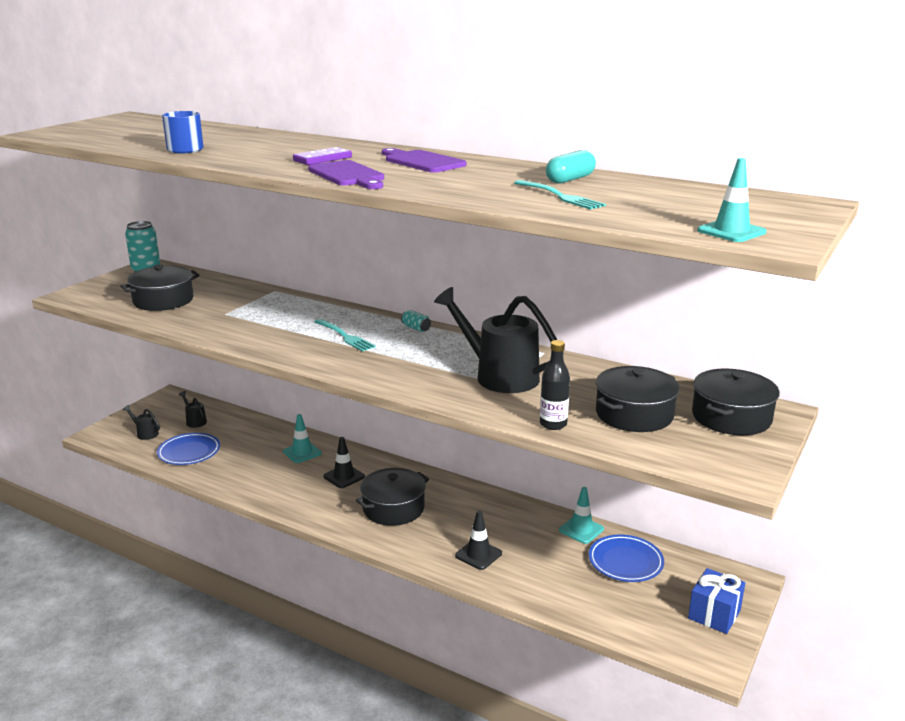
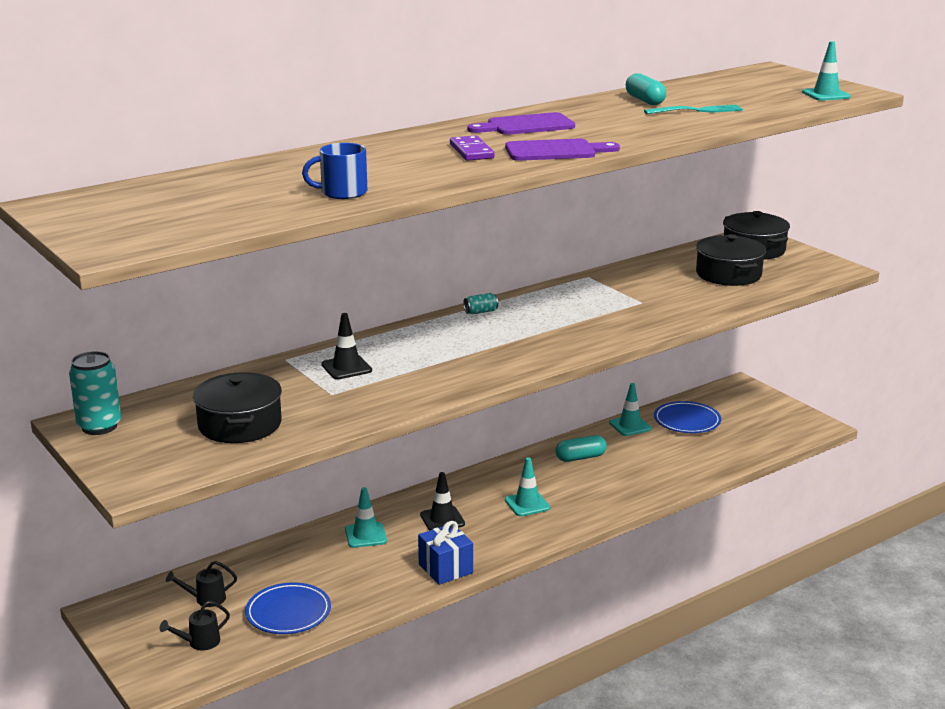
camera: 65 degrees left, 0 degrees up
(345, 336) = (468, 344): turquoise fork -> none
(393, 508) = (527, 504): black pot -> turquoise traffic cone
(478, 554) = (634, 479): black traffic cone -> black traffic cone (346, 368)
(495, 516) = (580, 457): none -> turquoise capsule
(498, 375) = (621, 301): black watering can -> none
(553, 424) = (726, 302): black bottle -> none
(714, 614) = (770, 409): blue gift -> blue gift (445, 569)

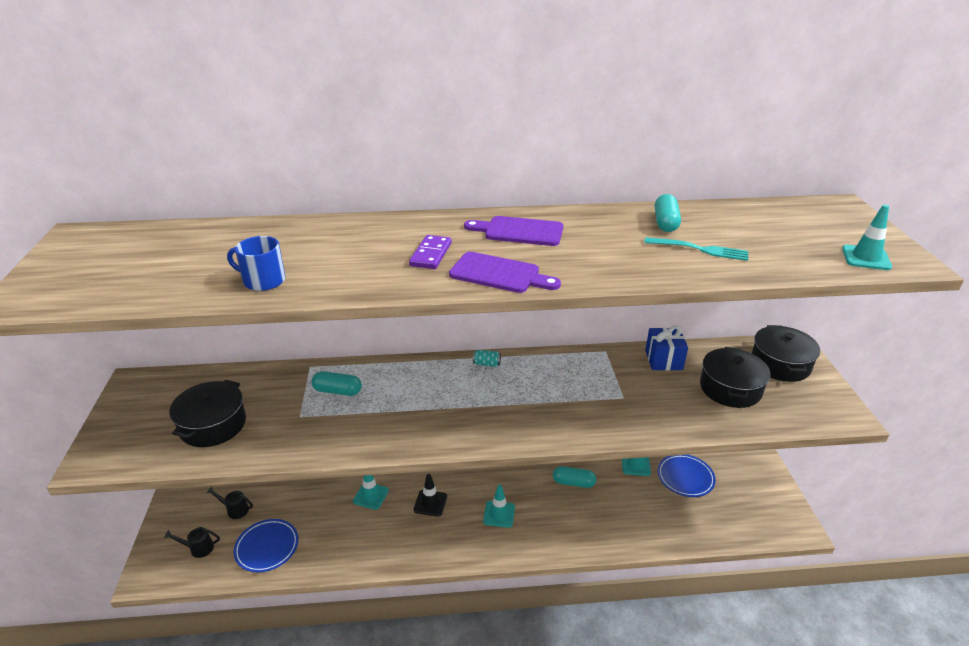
camera: 30 degrees right, 10 degrees up
(99, 426) = (139, 391): turquoise can -> none
(346, 368) = (337, 391): black traffic cone -> turquoise capsule
(445, 569) = (394, 554): blue gift -> blue gift (663, 360)

